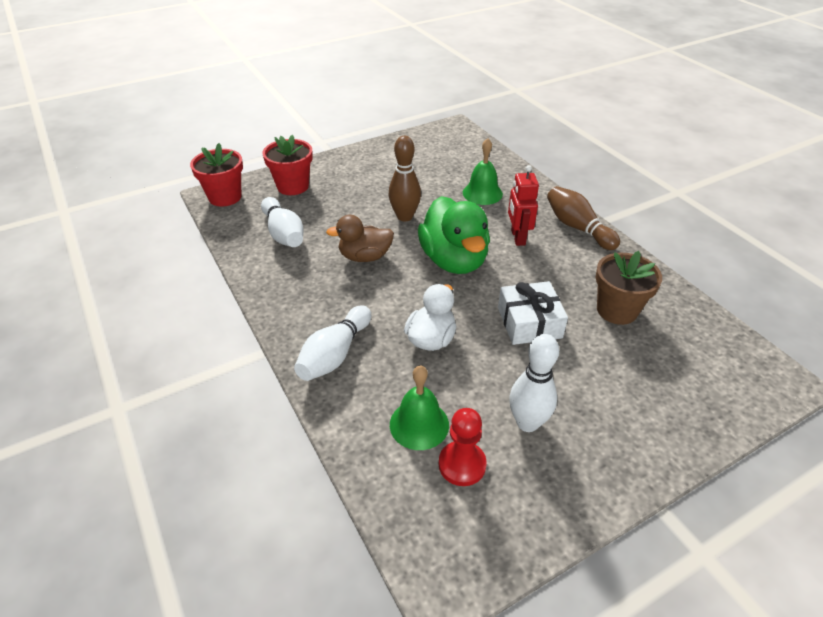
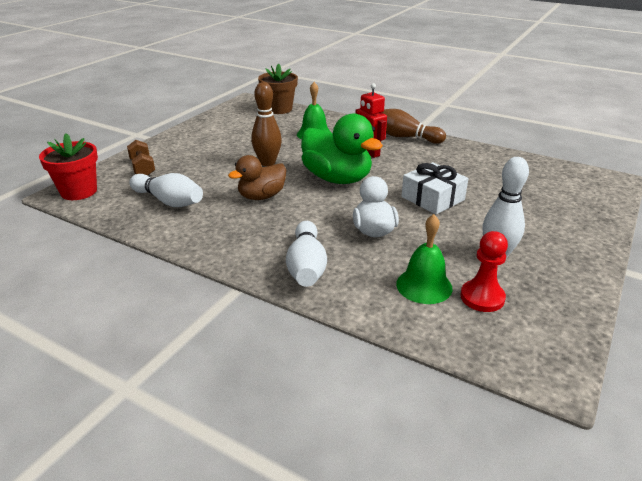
camera: 30 degrees left, 10 degrees down
(293, 186) = (142, 168): red flower pot -> brown dumbbell
(616, 310) = (480, 174): brown flower pot -> brown flower pot (279, 109)

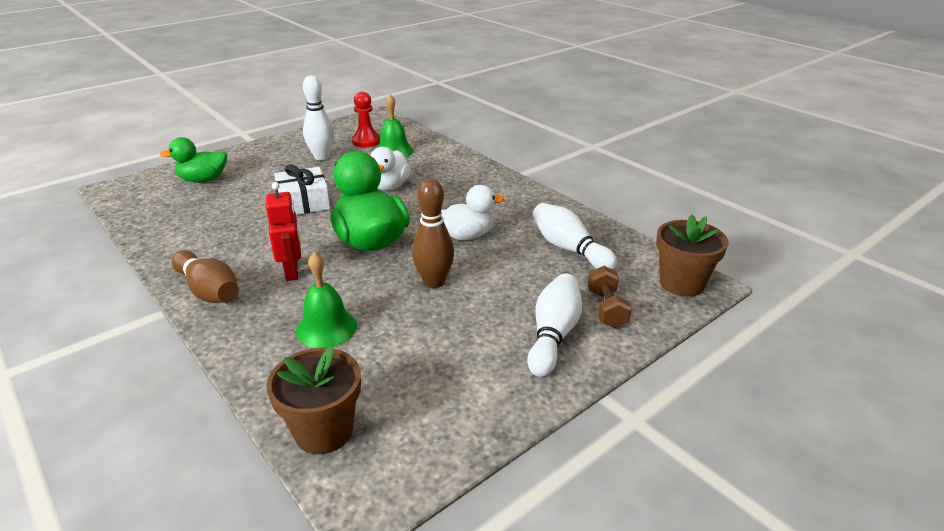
camera: 160 degrees left, 0 degrees up
(79, 191) = (681, 283): red flower pot -> brown flower pot
(261, 196) = (467, 236): brown duck -> white duck
(306, 266) = (463, 173): white bowling pin -> white bowling pin (553, 335)
(559, 201) = (203, 180): none -> green duck

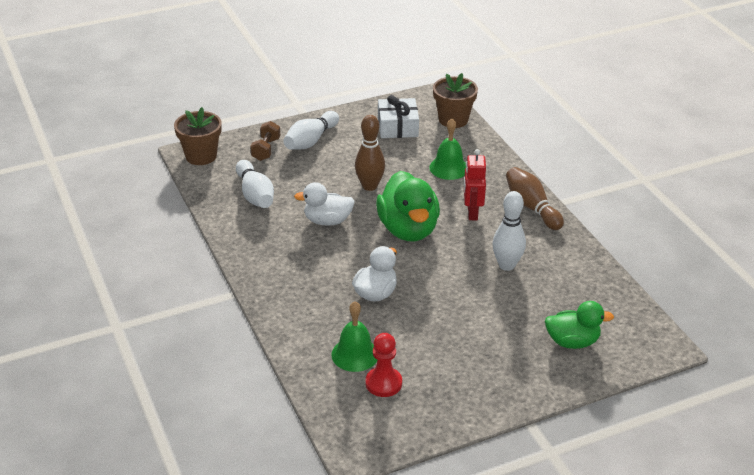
camera: 165 degrees left, 5 degrees up
(303, 202) = (463, 286): white gift -> white gift (397, 127)
(322, 157) = (442, 360): white bowling pin -> white bowling pin (506, 265)

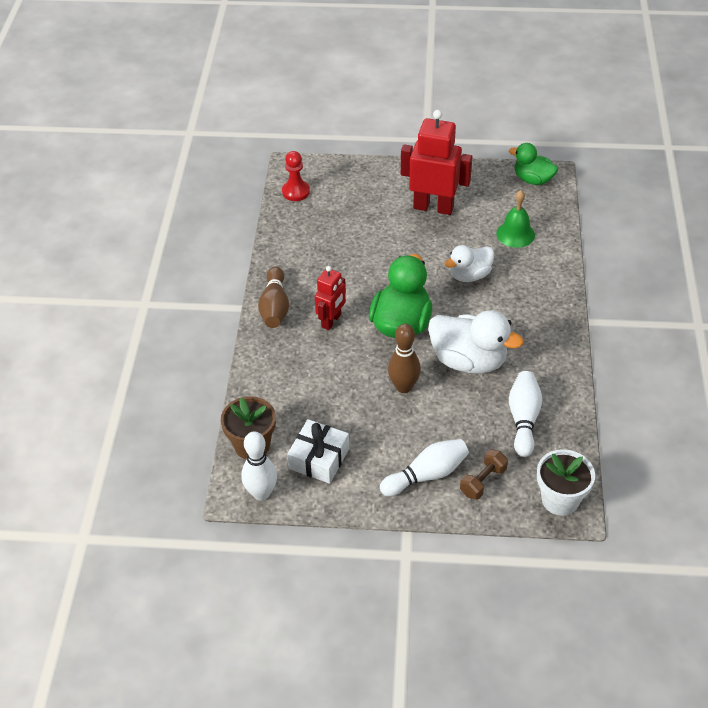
camera: 150 degrees left, 10 degrees up
(201, 156) = (560, 500): brown flower pot -> white flower pot
(327, 221) = (468, 361): white duck -> white duck, size x1.60
(383, 383) = (507, 208): red pawn -> red pawn (296, 192)
(448, 168) = (311, 380): green bell -> none
(467, 354) = (433, 207): none -> red robot
(506, 265) = (345, 262): white bowling pin -> white bowling pin (261, 493)
(572, 342) = (351, 190): green duck -> green duck (532, 179)

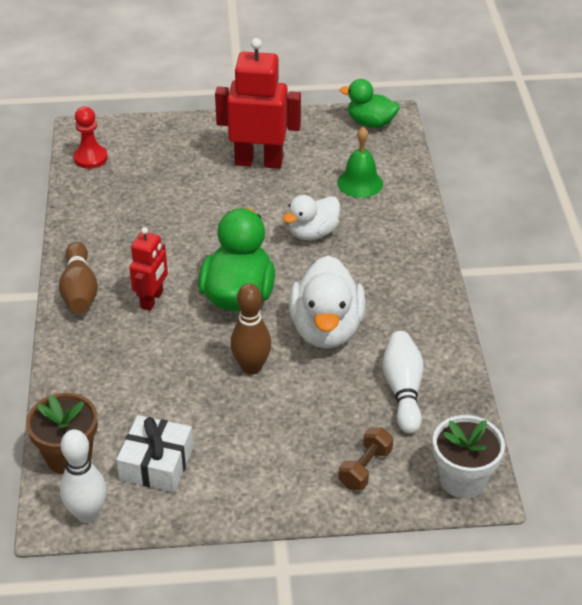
camera: 10 degrees left, 5 degrees down
(426, 475) = (294, 468): white bowling pin -> none
(468, 361) = (326, 329): white duck -> white duck turned 75 degrees clockwise

